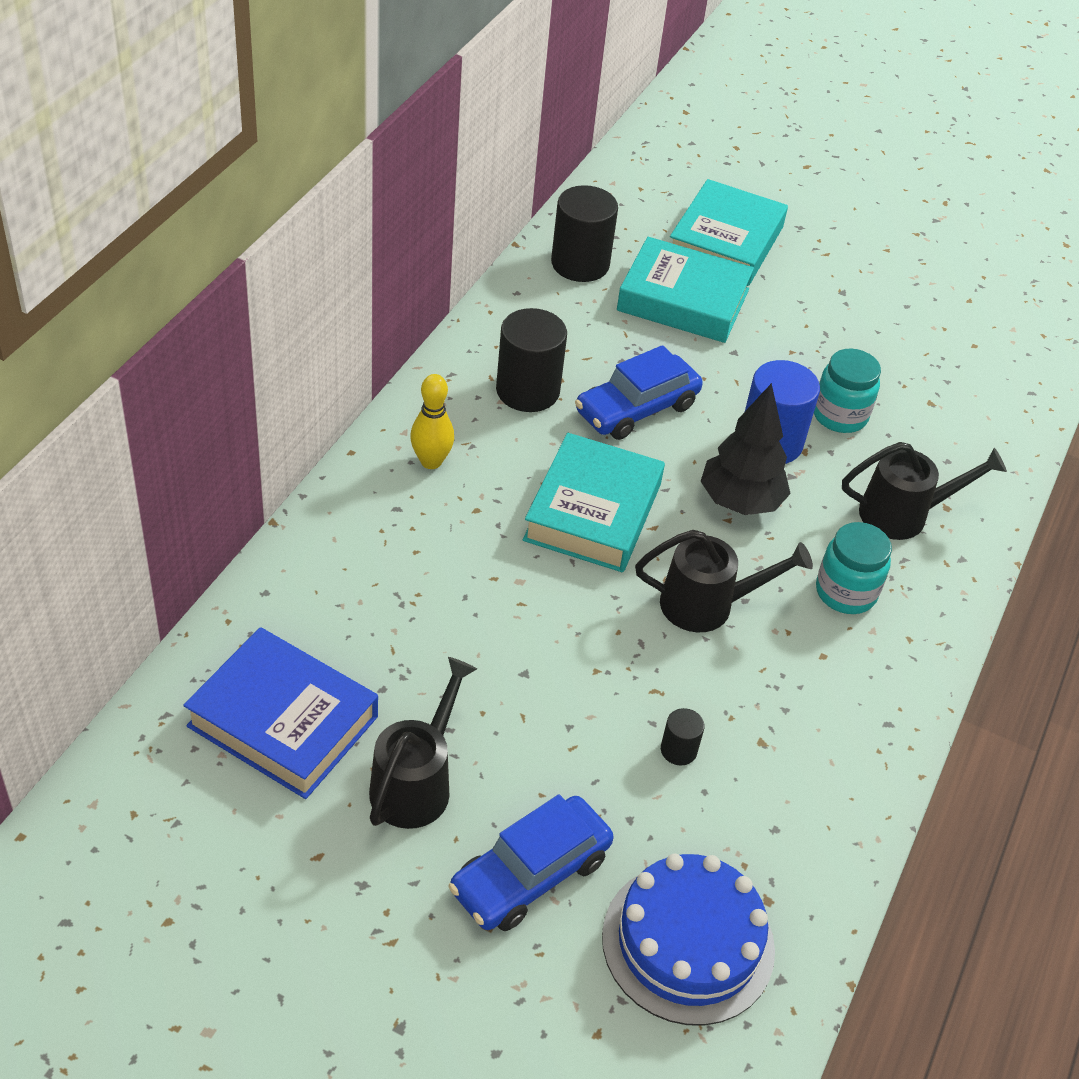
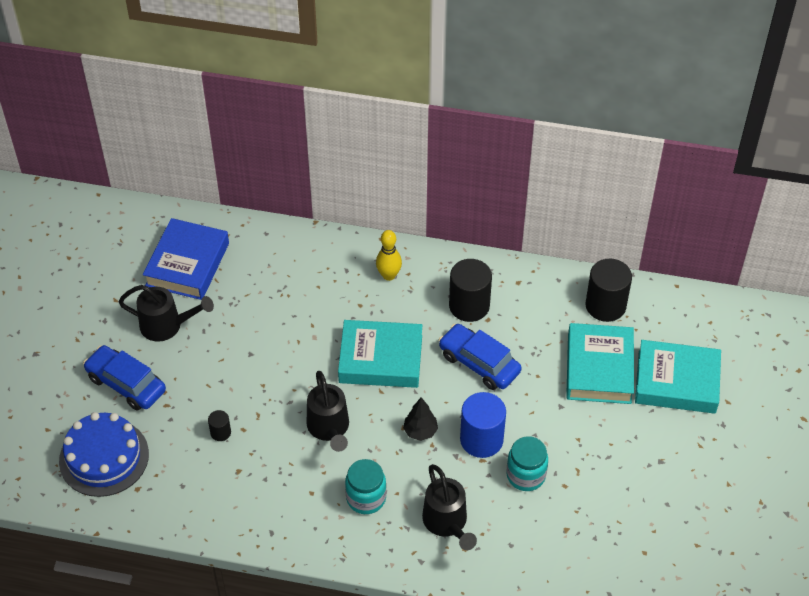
camera: 80 degrees right, 5 degrees up
(740, 502) = (420, 431): black tree -> black tree, size x0.61

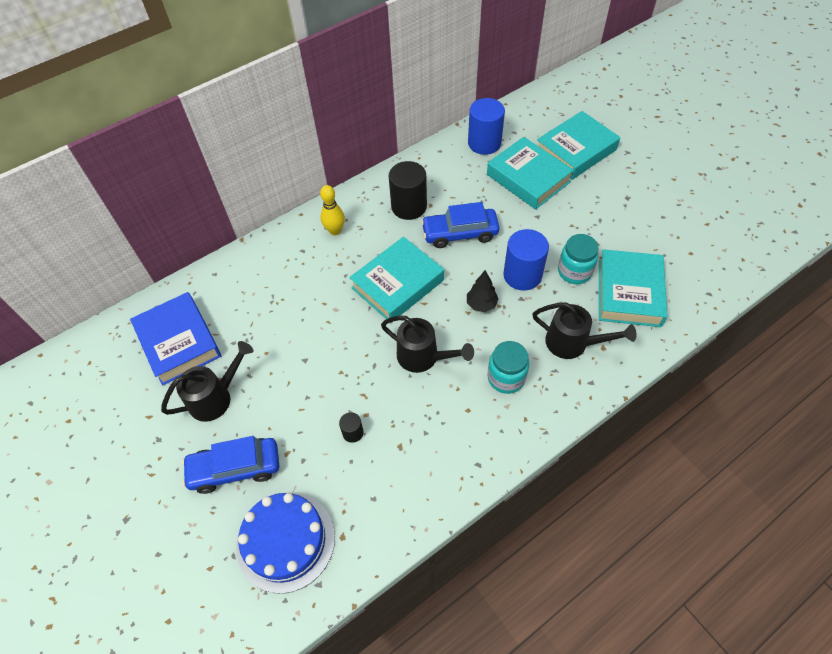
camera: 45 degrees left, 5 degrees up
(545, 531) = (629, 293): none -> turquoise book
(605, 305) = (484, 143): black cylinder -> blue cylinder

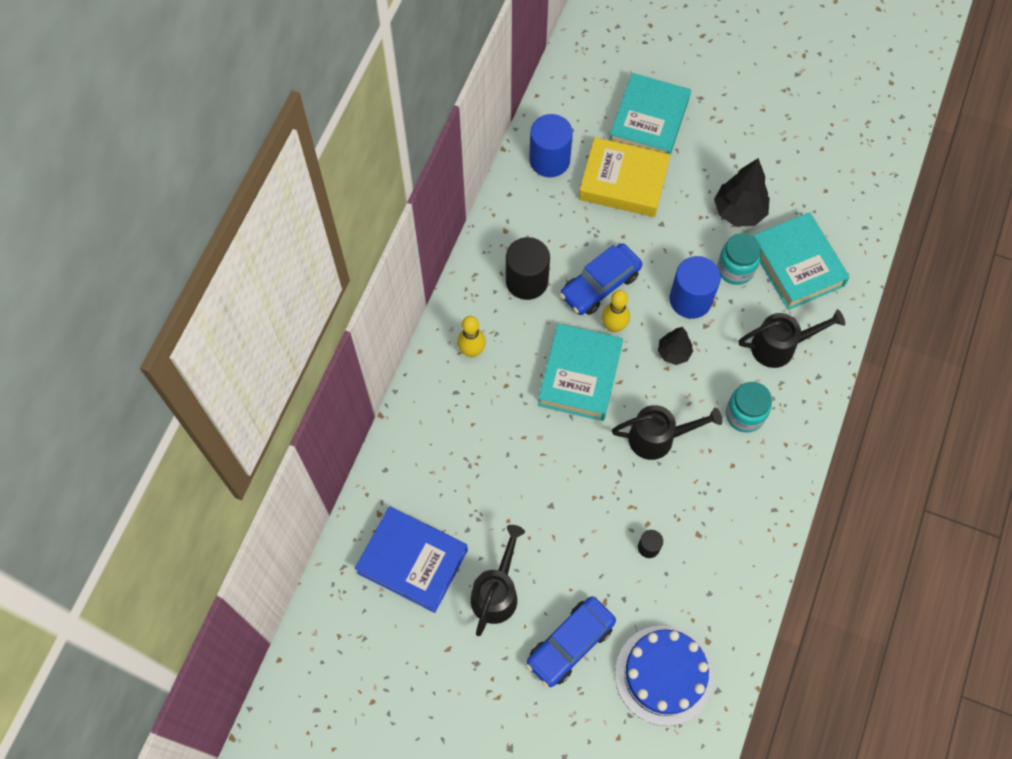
camera: 35 degrees left, 10 degrees up
(449, 264) = (613, 326): none -> yellow bowling pin
(528, 178) = (623, 182): turquoise book -> yellow book
(605, 235) = (739, 212): none -> black tree

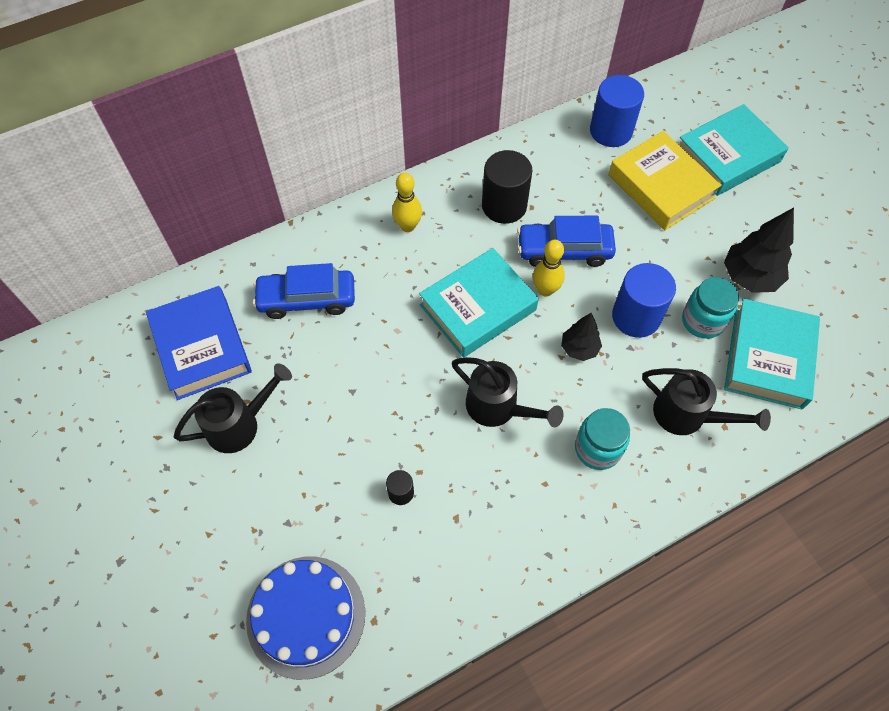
camera: 40 degrees right, 5 degrees down
(570, 644) = (254, 518): blue car -> blue car (307, 299)

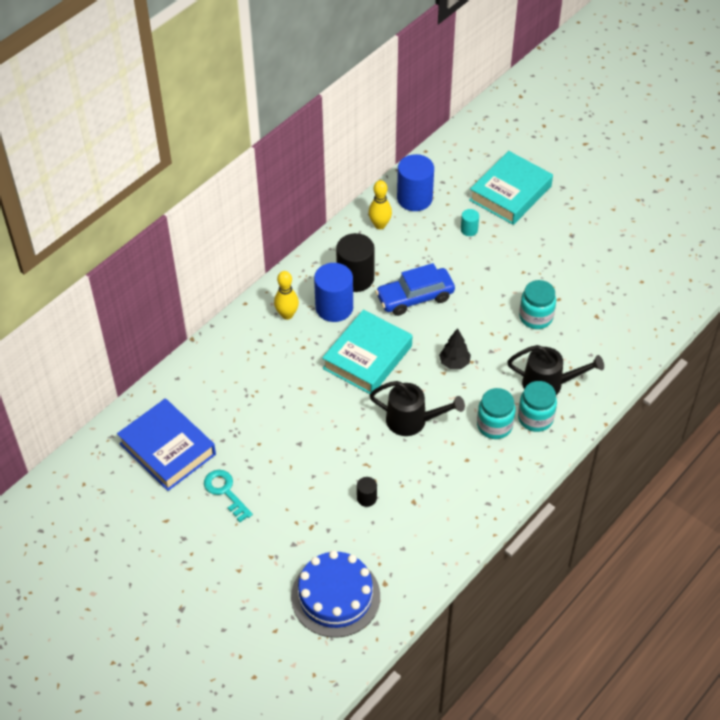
camera: 20 degrees left, 10 degrees down
(240, 424) = (225, 492): black watering can -> turquoise key
(307, 299) = (233, 391): blue car -> none
(545, 290) = (412, 330): yellow bowling pin -> yellow bowling pin (380, 225)
(636, 317) = (487, 329): blue cylinder -> blue cylinder (334, 307)
(653, 456) = (535, 418): none -> turquoise jar
(661, 186) = (469, 230): yellow book -> turquoise cylinder
(749, 277) = (558, 277): black tree -> none
(768, 358) = (591, 329): turquoise book -> none

